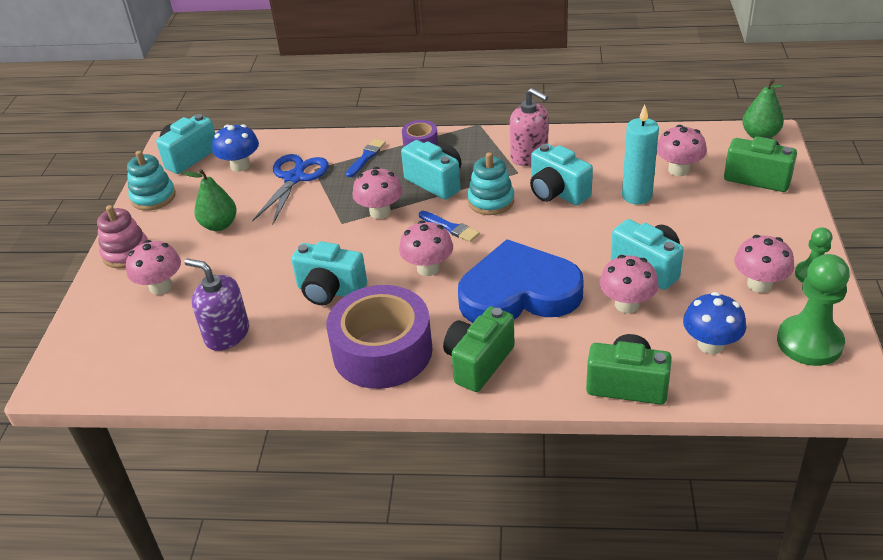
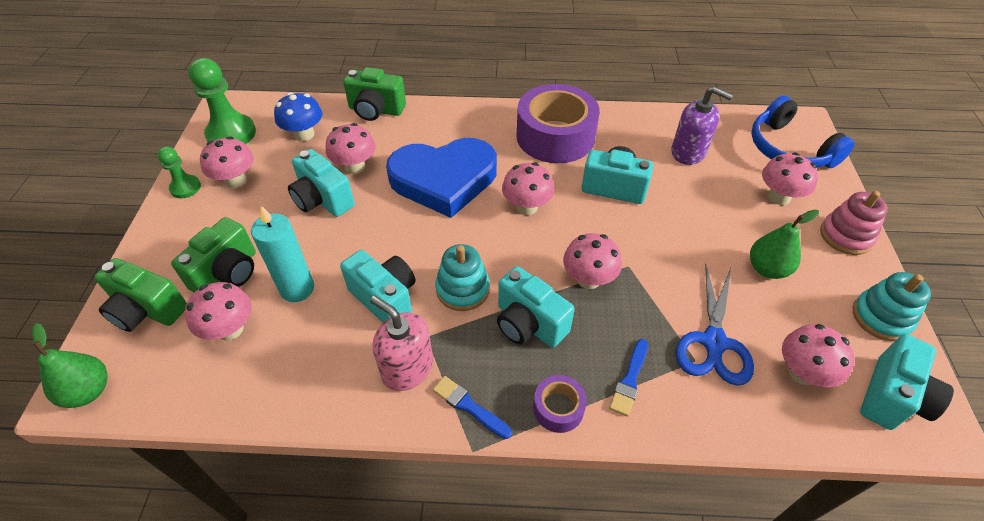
camera: 175 degrees right, 10 degrees up
(105, 342) = (789, 149): none -> blue headphones
(240, 165) = (802, 372): blue mushroom -> pink mushroom
(450, 227) = (508, 253): blue brush -> blue brush (469, 406)
(478, 362) = (480, 126): green camera -> green camera (228, 273)

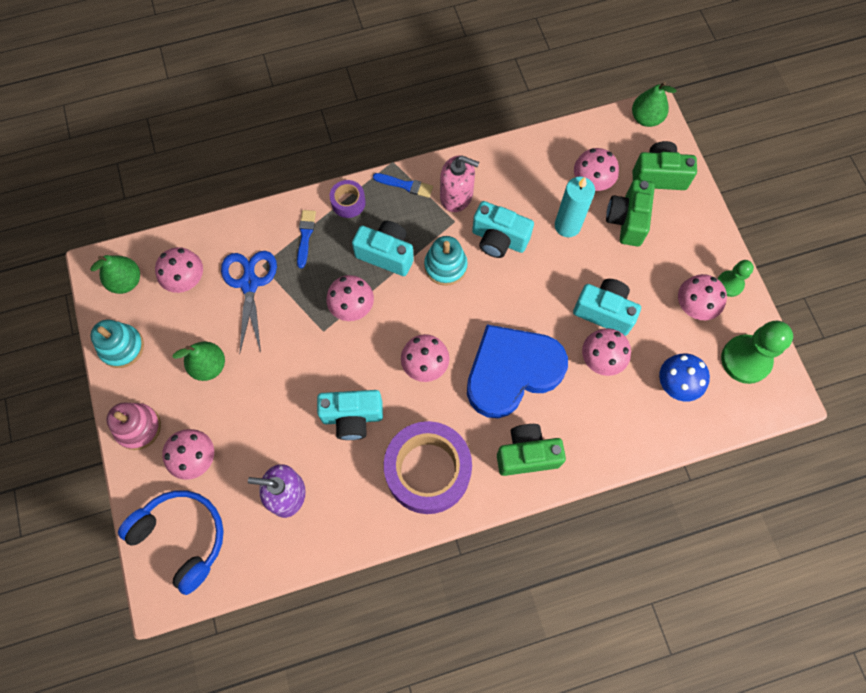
camera: 160 degrees right, 20 degrees up
(376, 110) = (629, 445): green camera -> green camera (527, 454)
(892, 397) = (126, 281): turquoise camera -> green pear

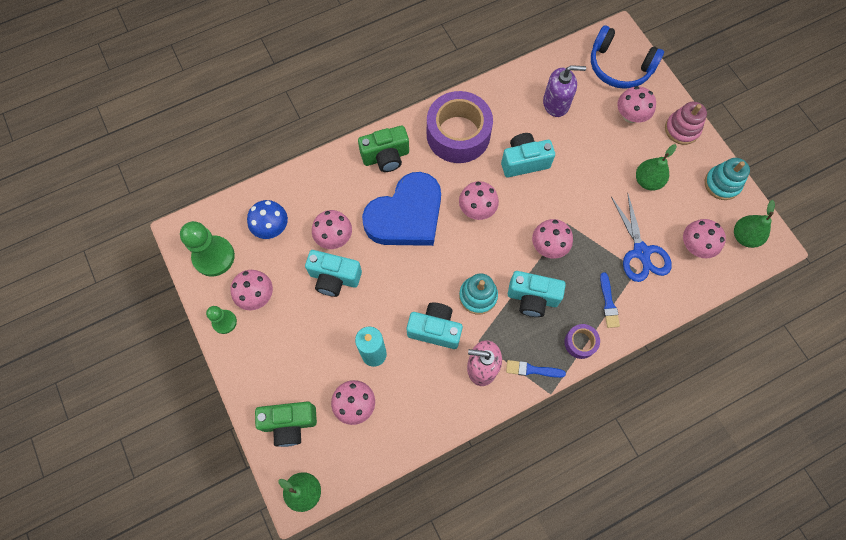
camera: 170 degrees right, 0 degrees up
(627, 220) = (319, 369): green camera -> none

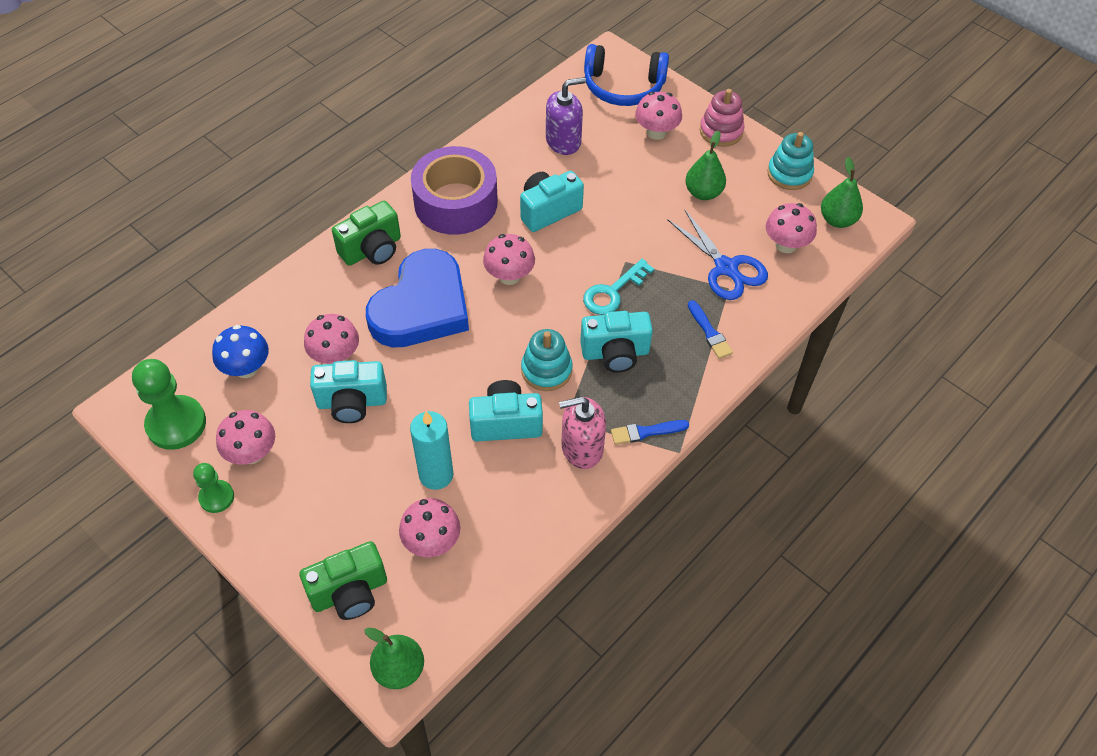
camera: 20 degrees left, 15 degrees down
(548, 246) = (613, 292): pink mushroom -> turquoise key
(580, 342) = (693, 385): purple tape -> none

